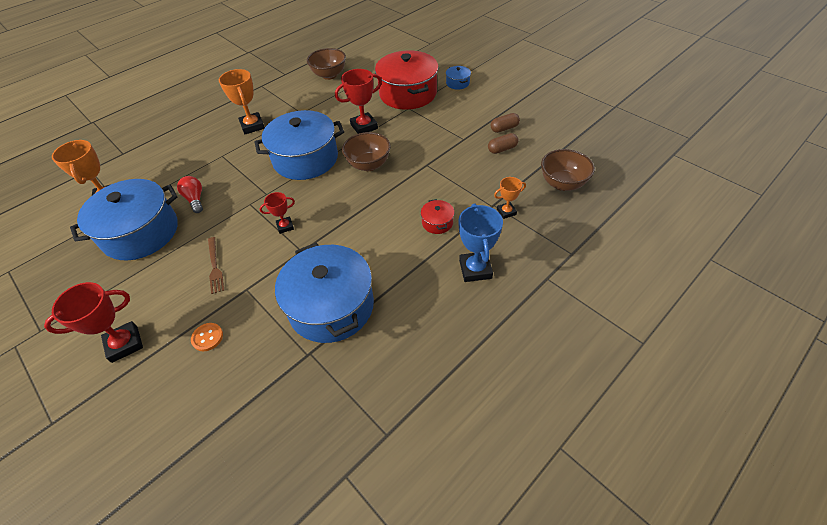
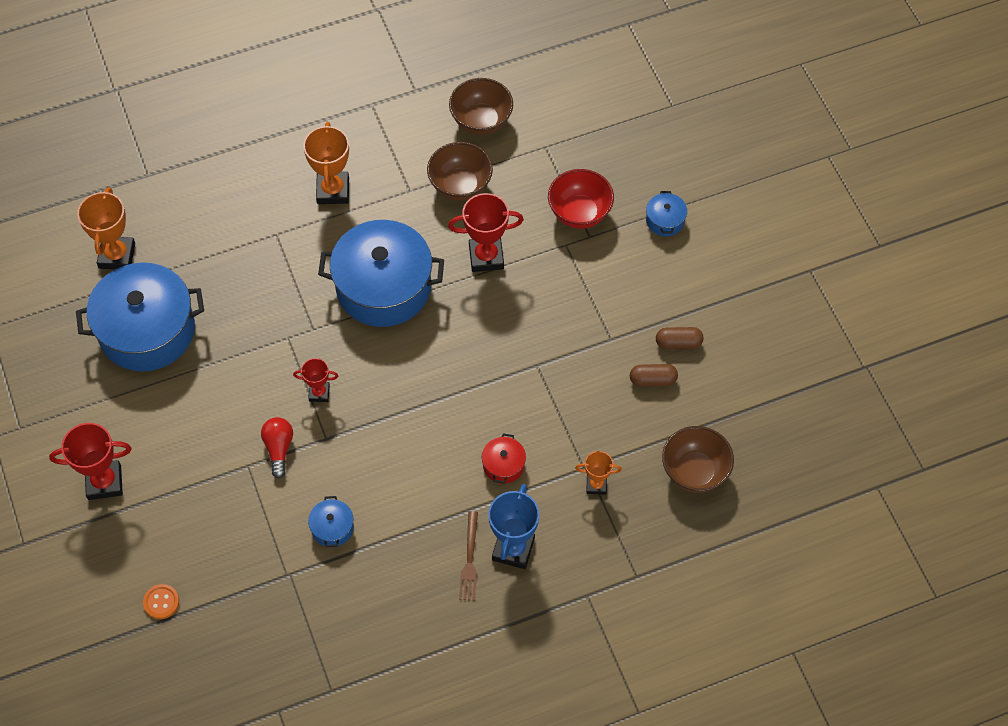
camera: 20 degrees right, 10 degrees up
(195, 199) = (223, 302): red light bulb -> red light bulb (279, 449)
(207, 337) = (190, 511): orange button -> orange button (161, 602)
(215, 266) = (221, 419): brown fork -> brown fork (469, 559)
(331, 306) = (332, 528): blue pot -> blue pot, size x0.42
(368, 165) = (461, 333): brown bowl -> brown bowl (460, 186)
(408, 93) = (579, 213): red pot -> red bowl

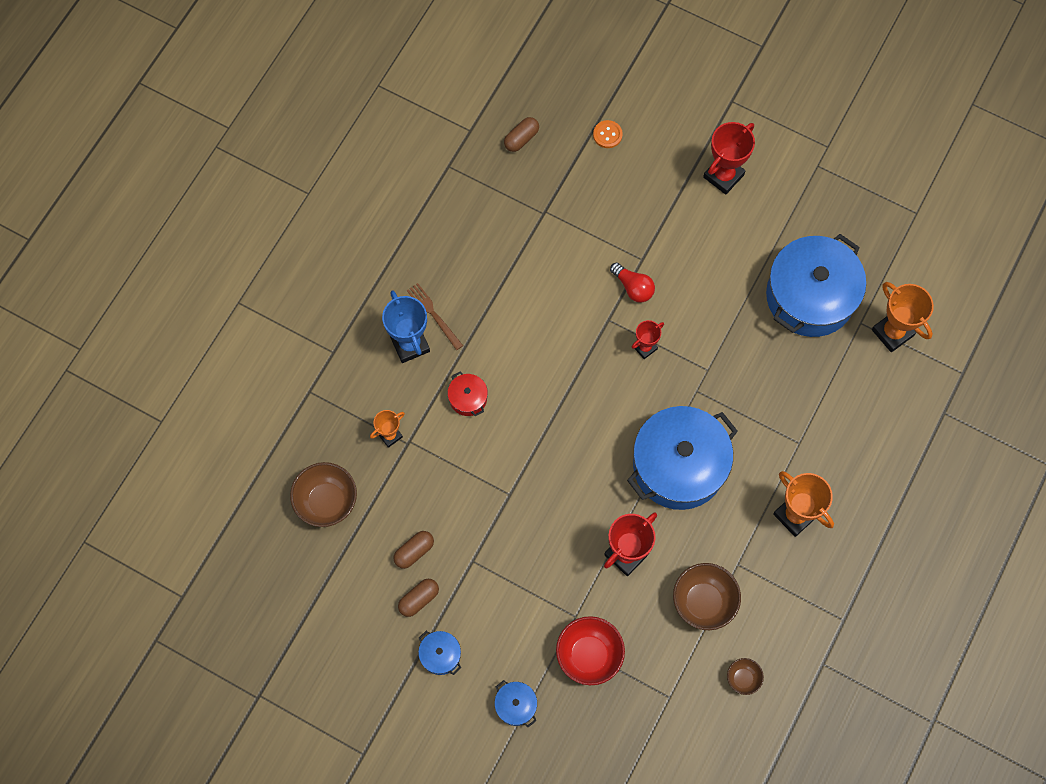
camera: 140 degrees right, 10 degrees up
(240, 663) = (521, 139): none -> brown capsule
(332, 528) = (544, 264): blue pot -> blue pot (440, 655)
(481, 121) = (743, 678): brown bowl -> brown bowl, size x0.53

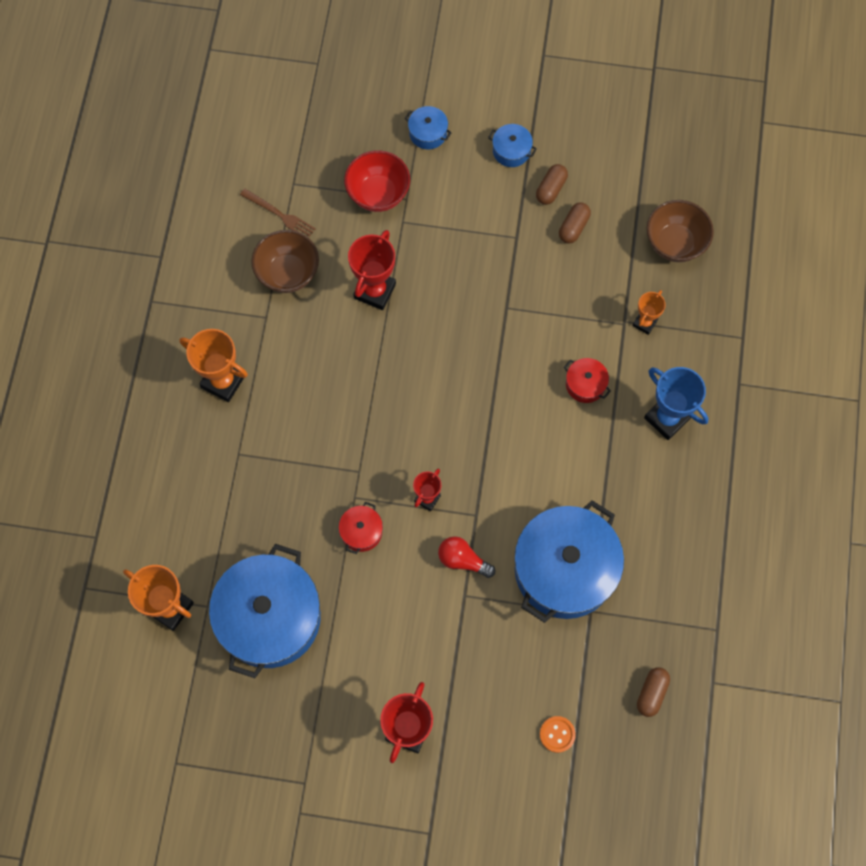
camera: 160 degrees right, 0 degrees up
(433, 314) = (657, 457): brown fork -> brown fork (279, 215)
(679, 465) = (352, 390): blue pot -> blue pot (564, 569)
(711, 339) = (361, 532): none -> red pot
(743, 678) = (231, 220): brown bowl -> none

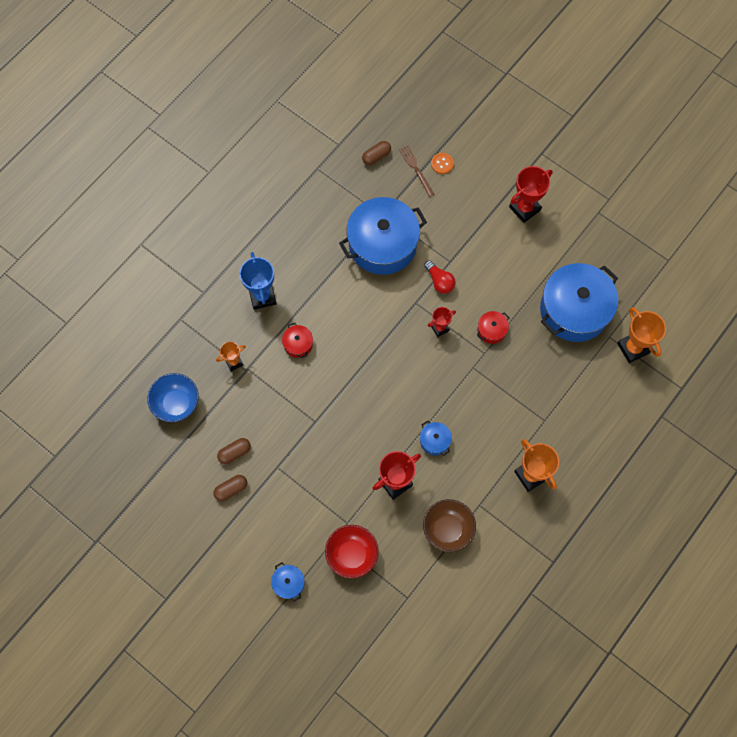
camera: 150 degrees left, 0 degrees up
(279, 215) = (430, 578): brown fork -> brown fork (416, 169)
(511, 151) = (239, 534): blue pot -> blue pot (434, 441)
(675, 243) = (177, 404): brown bowl -> blue bowl

